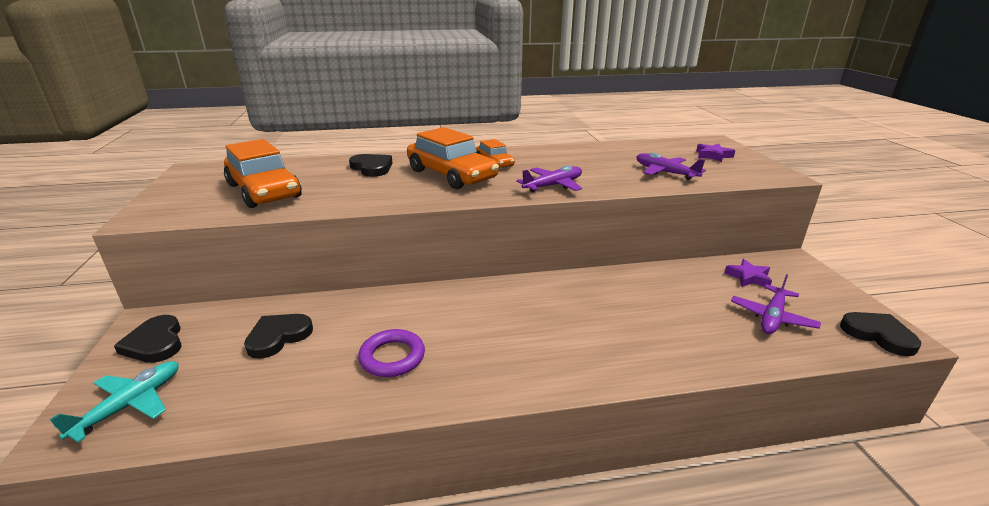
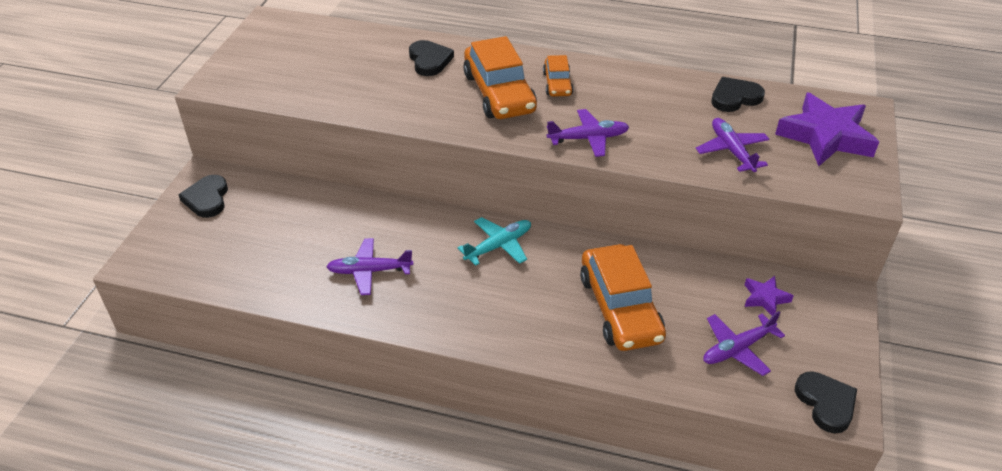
camera: 25 degrees right, 15 degrees up
(130, 405) = (180, 249): turquoise plane -> turquoise plane (498, 246)
(264, 191) = (317, 72): orange car -> orange car (620, 308)
(278, 337) = (294, 222): black heart -> black heart (734, 97)
(392, 357) = (370, 271): purple ring -> purple plane
(713, 156) = (825, 136): purple star -> purple star, size x2.07

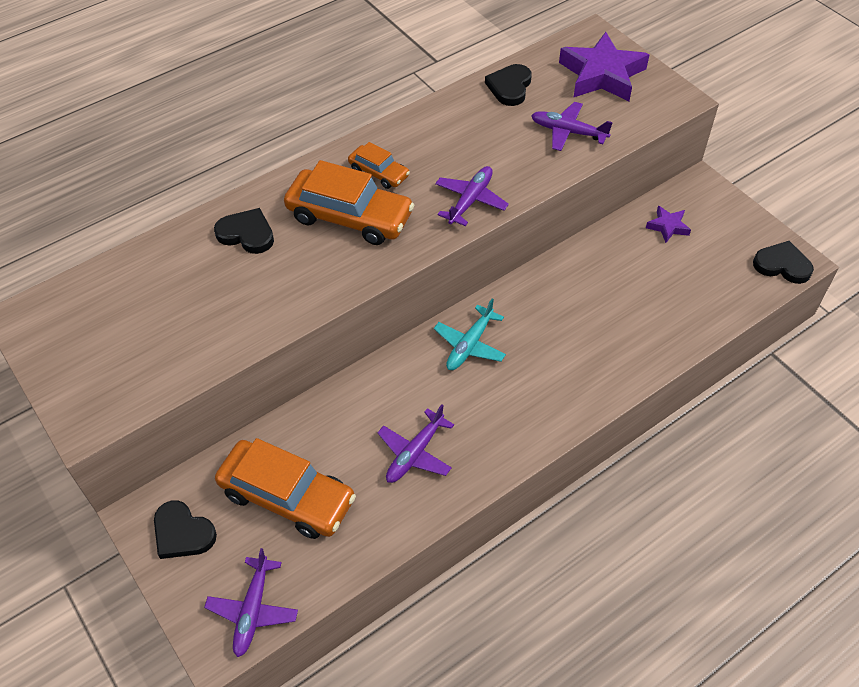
camera: 50 degrees left, 10 degrees up
(498, 246) = (470, 344): turquoise plane -> turquoise plane turned 150 degrees counterclockwise
(620, 308) = (606, 313): orange car -> orange car (287, 496)
(738, 348) = (700, 275): purple plane -> purple plane (253, 610)

